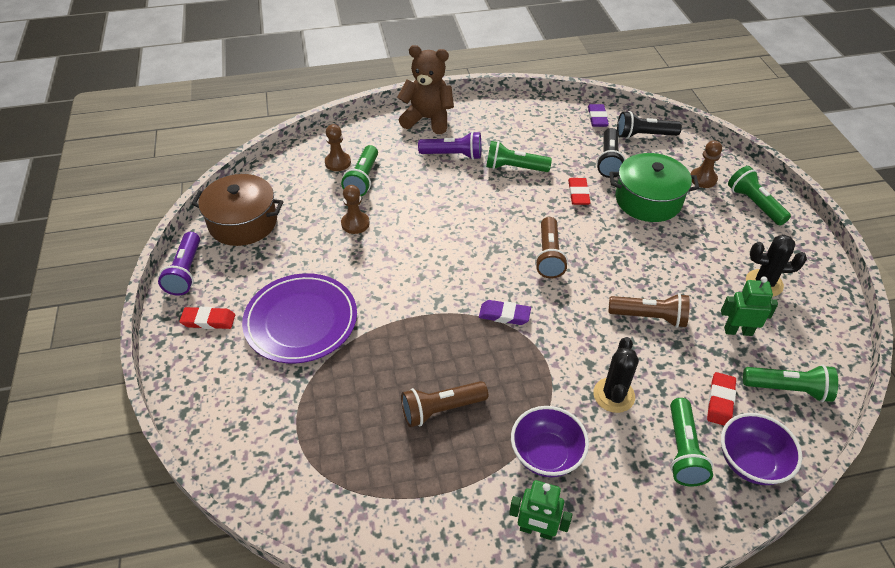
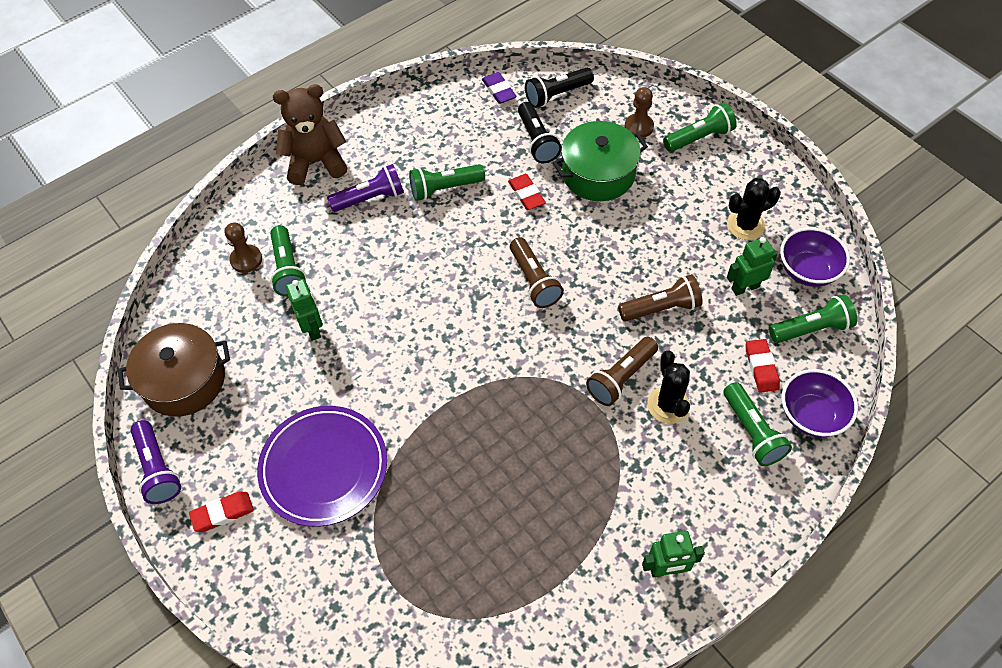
camera: 25 degrees left, 10 degrees up
(355, 224) = (312, 328): brown pawn -> green robot
(441, 409) = (519, 495): brown flashlight -> brown flashlight (621, 378)
(504, 315) = (525, 367): purple eraser -> none
(546, 454) = (638, 494): purple bowl -> purple bowl (807, 271)
(754, 204) = (699, 138): green flashlight -> green flashlight turned 120 degrees clockwise

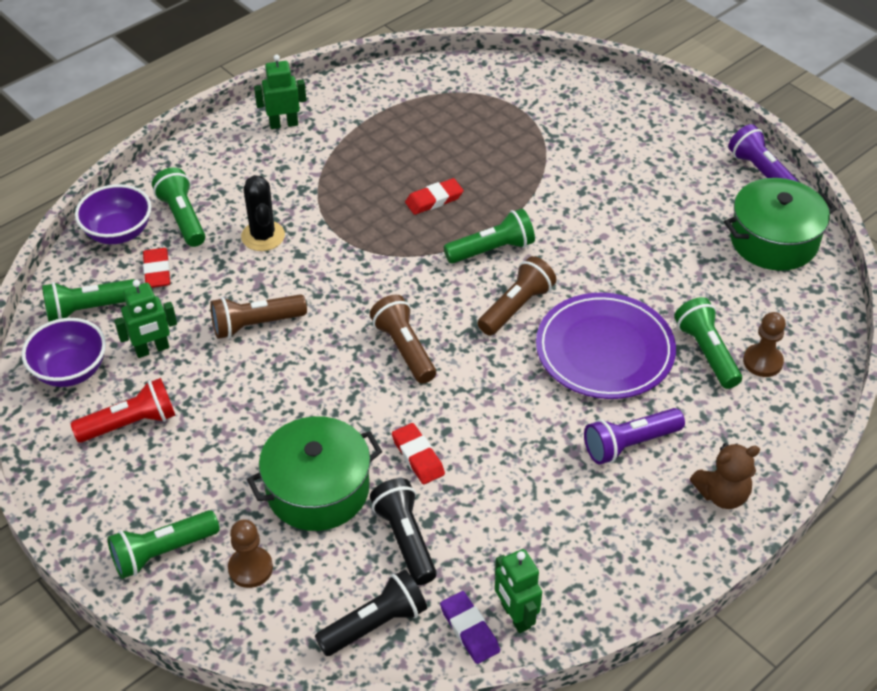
camera: 175 degrees right, 10 degrees down
(184, 380) = (773, 240): brown pot -> green pot
(222, 513) = (684, 145): red eraser -> red eraser (434, 200)
(312, 328) = (654, 292): green robot -> green robot (515, 616)
(316, 162) = (722, 494): brown teddy bear -> brown teddy bear, size x0.64
(324, 467) = (602, 178): purple plate -> purple plate (604, 350)
(444, 188) = (531, 461): green flashlight -> green flashlight (492, 250)
(621, 378) = (309, 257): brown flashlight -> brown flashlight (516, 307)
(745, 225) = (130, 423): black cactus -> red flashlight

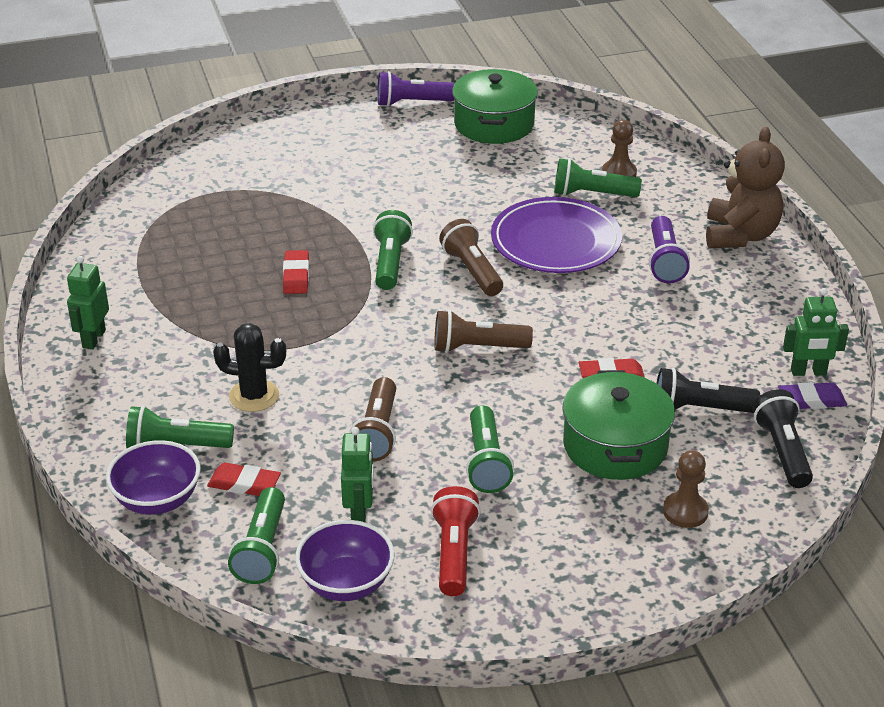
camera: 65 degrees left, 10 degrees down
(162, 552) = (636, 567): green flashlight -> green flashlight (486, 462)
(722, 494) = (740, 235): brown teddy bear -> brown teddy bear, size x1.56

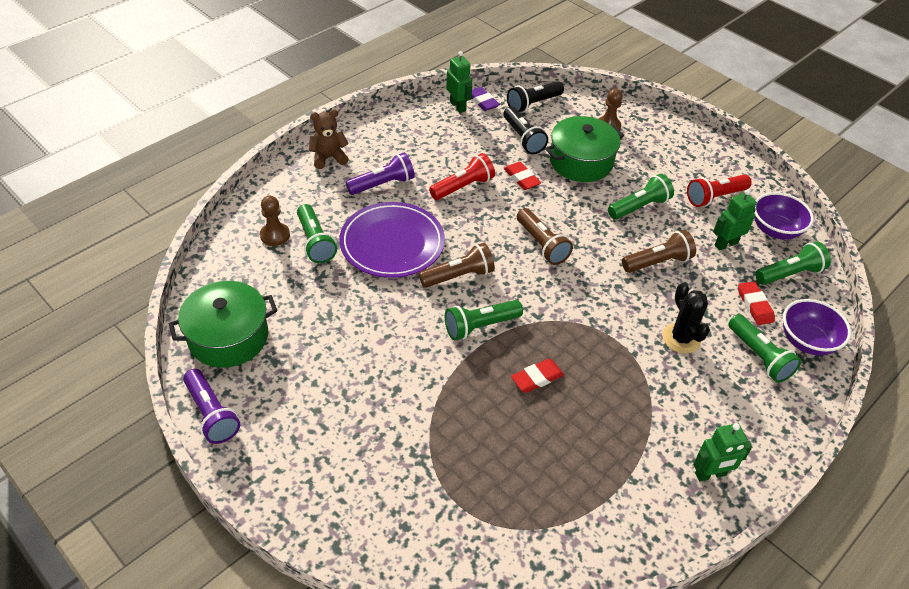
camera: 120 degrees left, 10 degrees up
(472, 271) = (458, 276): brown flashlight -> brown flashlight turned 150 degrees counterclockwise
(623, 321) = (463, 187): none -> red flashlight
(740, 235) = (328, 158): brown teddy bear -> brown teddy bear, size x0.64

